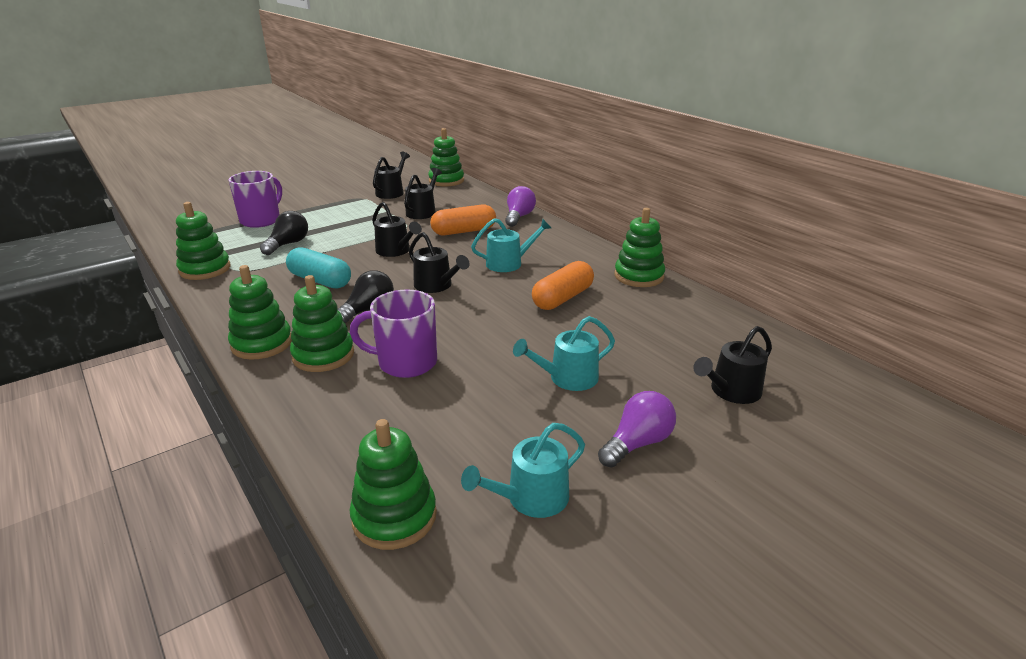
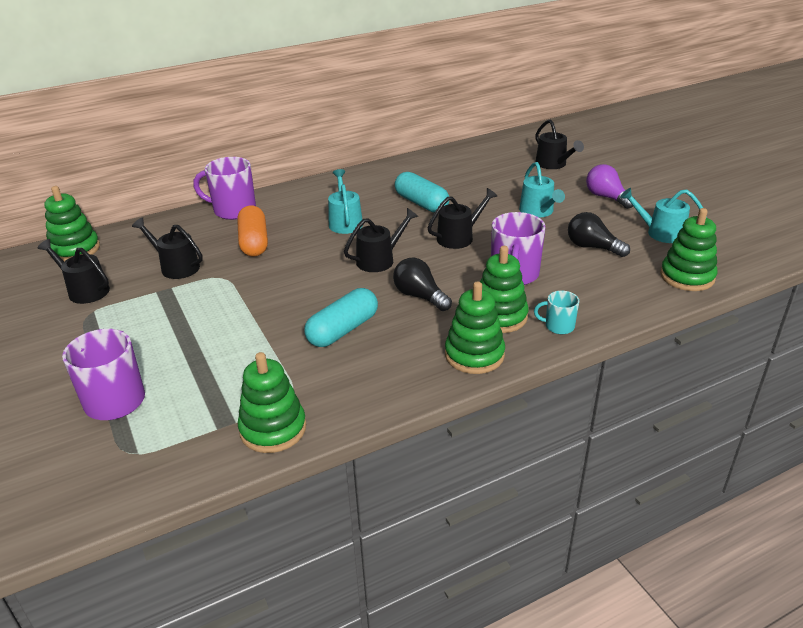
camera: 80 degrees left, 5 degrees up
(288, 244) = (223, 364): black light bulb -> black light bulb (592, 247)
(295, 393) = (558, 326): none -> turquoise mug
(395, 251) = (285, 283): black watering can -> black watering can (459, 237)
(519, 217) = (233, 210): purple light bulb -> purple mug
(531, 498) = (660, 233): turquoise watering can -> turquoise watering can turned 135 degrees clockwise
(562, 298) = (421, 203): orange capsule -> turquoise capsule
(639, 276) = (392, 170): green stacking toy -> none

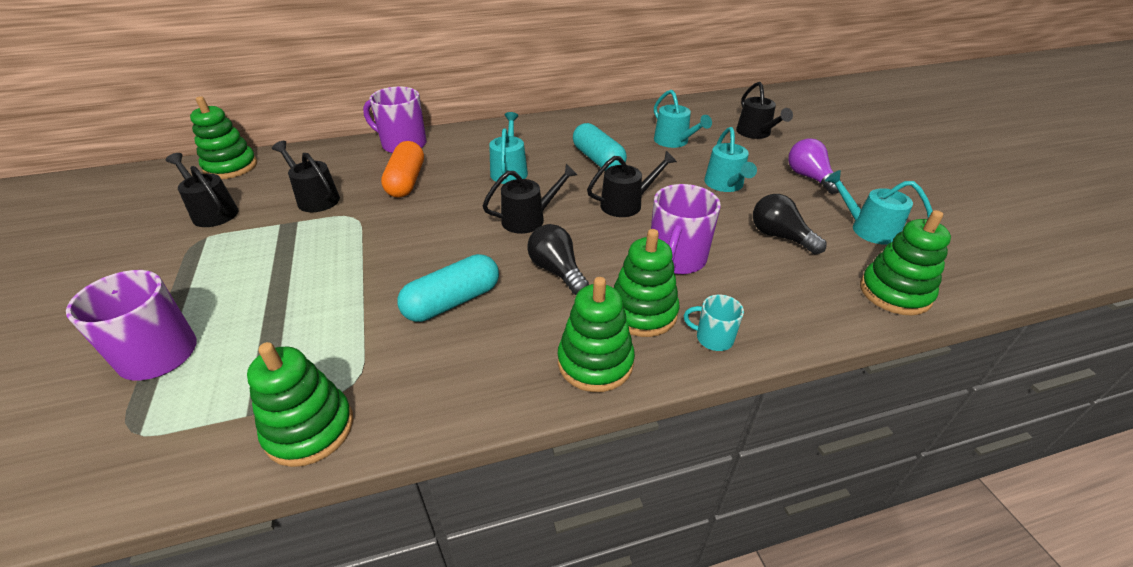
camera: 10 degrees right, 5 degrees up
(483, 179) = (674, 141): none -> turquoise watering can

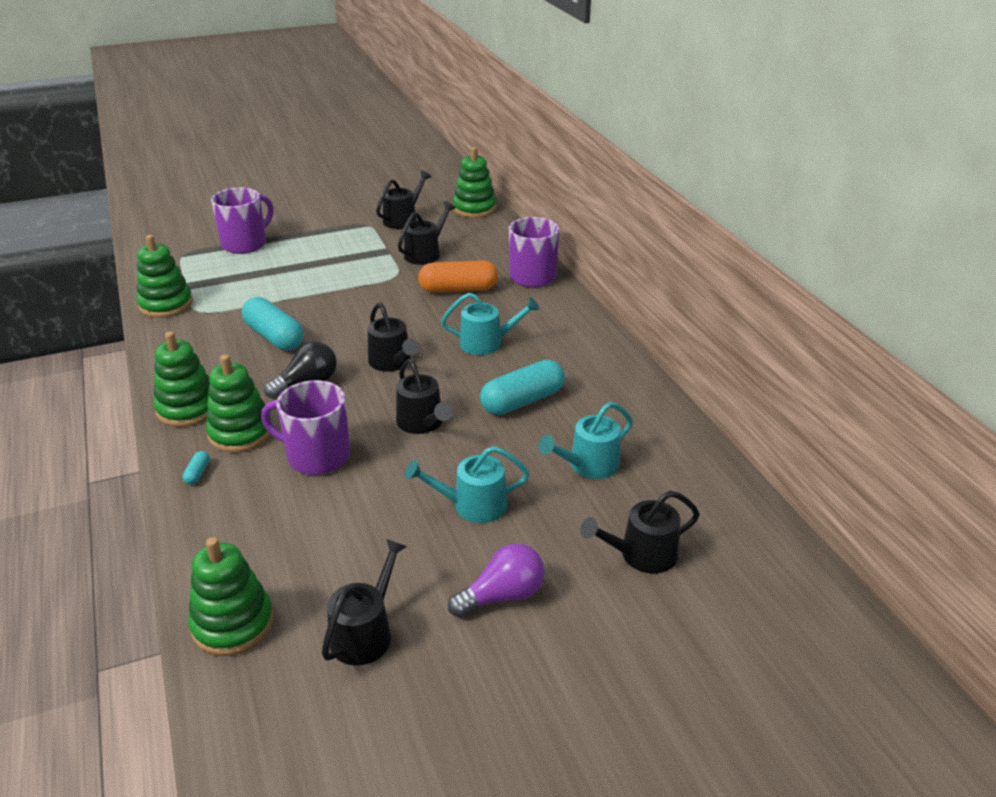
camera: 85 degrees right, 5 degrees down
(713, 338) = (197, 473): turquoise mug -> turquoise capsule
(780, 236) = (352, 541): black light bulb -> none
(868, 229) = (365, 633): turquoise watering can -> black watering can

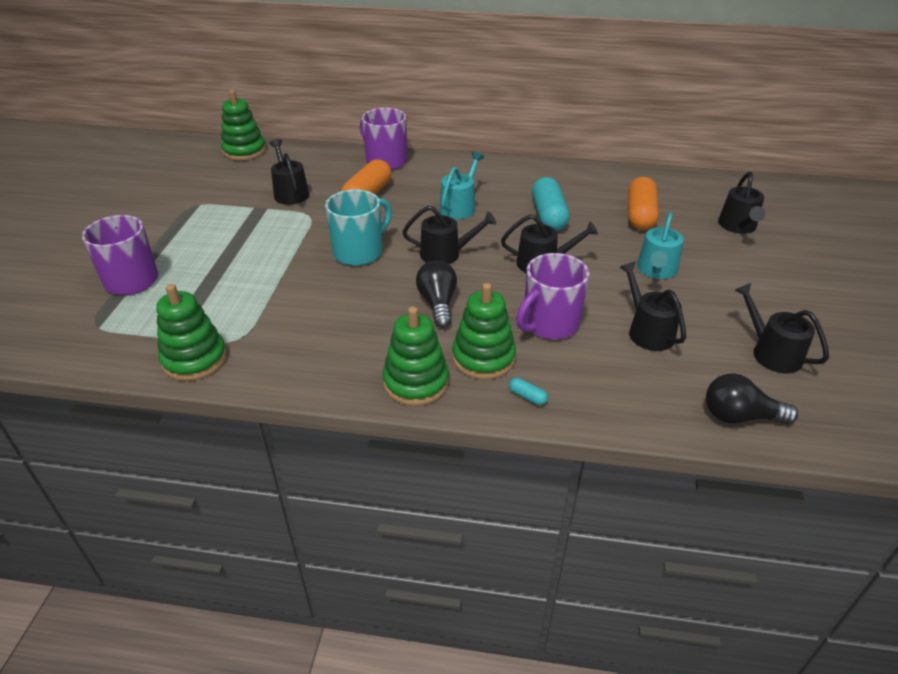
camera: 60 degrees left, 5 degrees up
(233, 624) = (739, 416): green stacking toy -> black light bulb
(274, 337) = (340, 303): turquoise capsule -> none
(358, 318) = (359, 252): none -> turquoise mug
(403, 219) = (213, 186): black watering can -> black watering can (647, 331)
(502, 596) = (755, 286): purple light bulb -> none
(589, 465) = (640, 215): turquoise watering can -> orange capsule

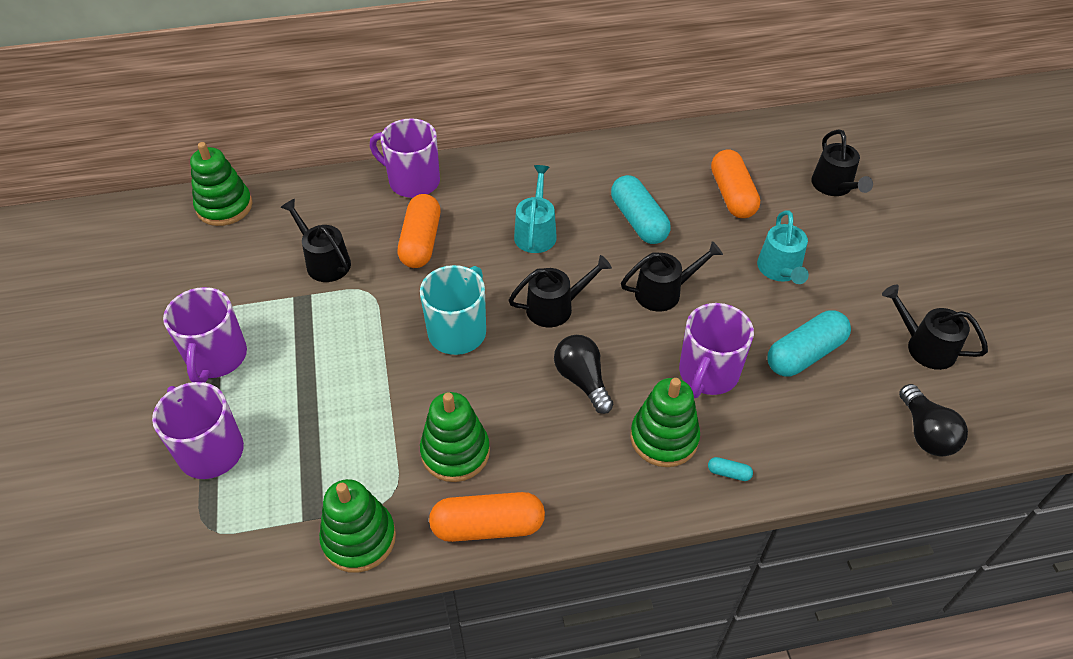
camera: 20 degrees left, 10 degrees up
(176, 229) = (216, 358): none -> purple mug
(297, 378) = (488, 526): none -> orange capsule
(416, 382) = (612, 491): green stacking toy -> green stacking toy (455, 452)
(647, 331) = (805, 354): black watering can -> turquoise capsule
(739, 416) = (925, 433): black light bulb -> black light bulb turned 90 degrees counterclockwise

